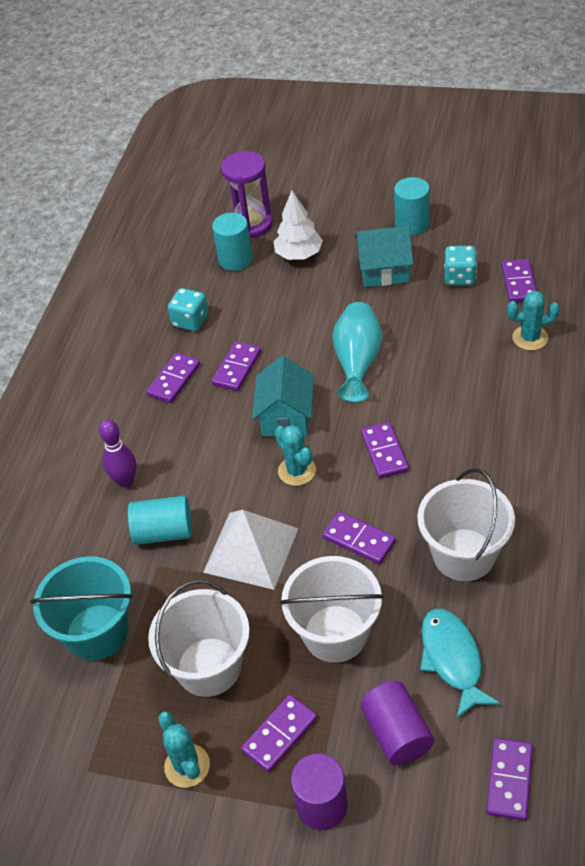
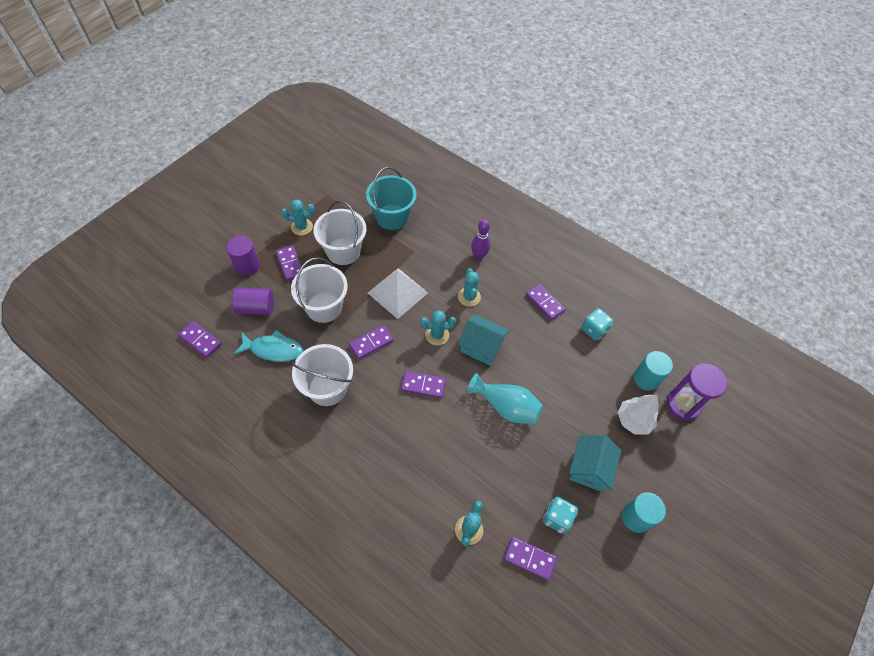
camera: 105 degrees right, 10 degrees up
(164, 532) = (434, 261): turquoise cylinder -> none
(209, 462) = (469, 297): none -> turquoise cactus
(237, 368) = (537, 338): purple domino -> none

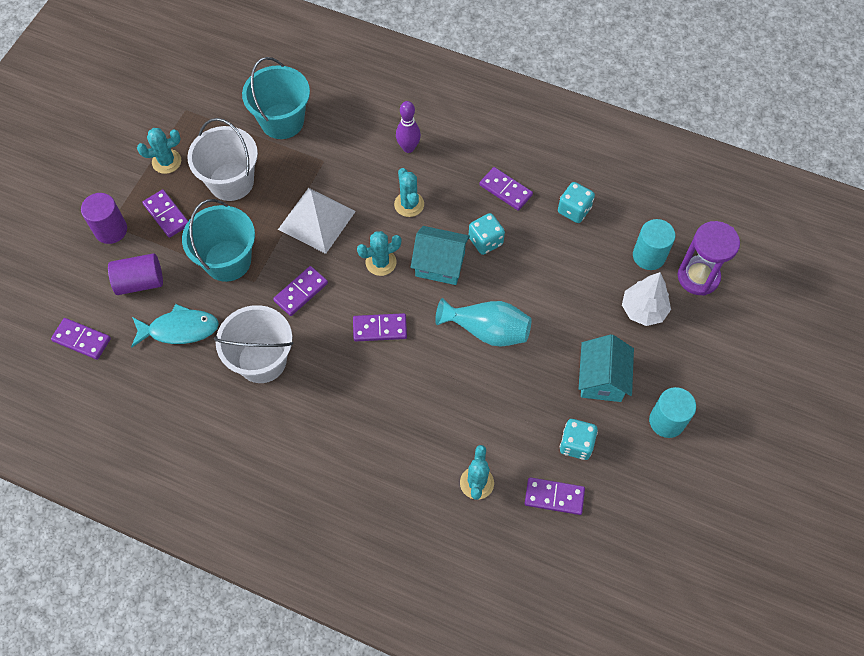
camera: 10 degrees left, 5 degrees up
(324, 307) = (228, 261): white bucket -> turquoise bucket
(520, 337) = (485, 241): none -> turquoise dice

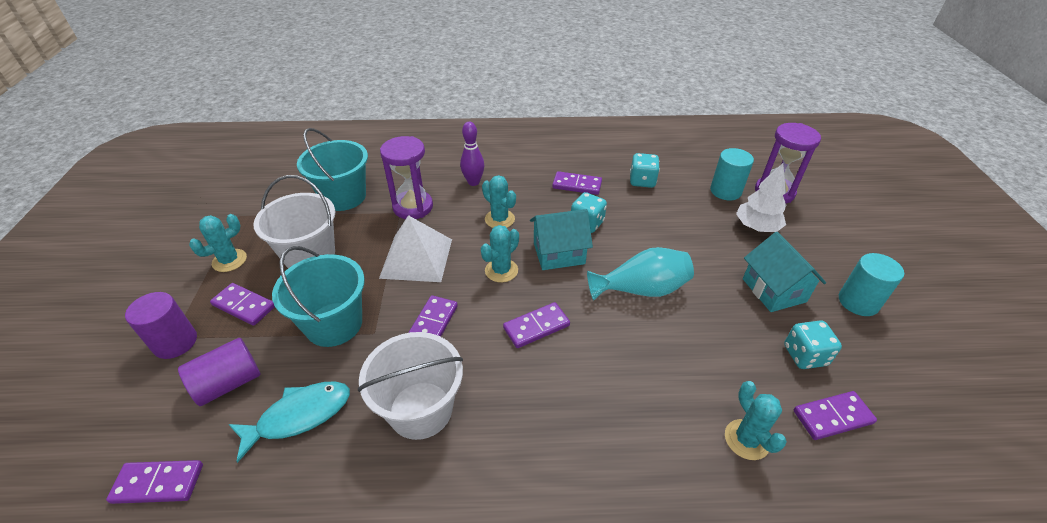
camera: 25 degrees left, 20 degrees down
(338, 158) = (413, 207): none -> purple hourglass

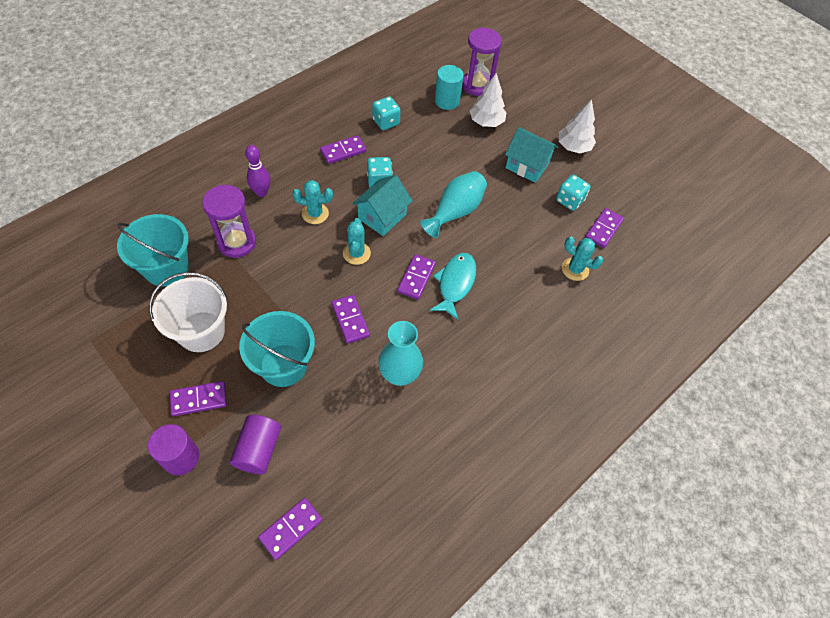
camera: 45 degrees left, 15 degrees up
(229, 260) = (138, 378): turquoise cactus -> none
(299, 416) = (331, 431): turquoise fish -> turquoise fish (455, 283)
(416, 258) = (287, 281): white pyramid -> none
(420, 410) = (399, 374): white bucket -> turquoise vase
(858, 302) = (573, 147): turquoise cylinder -> white tree

